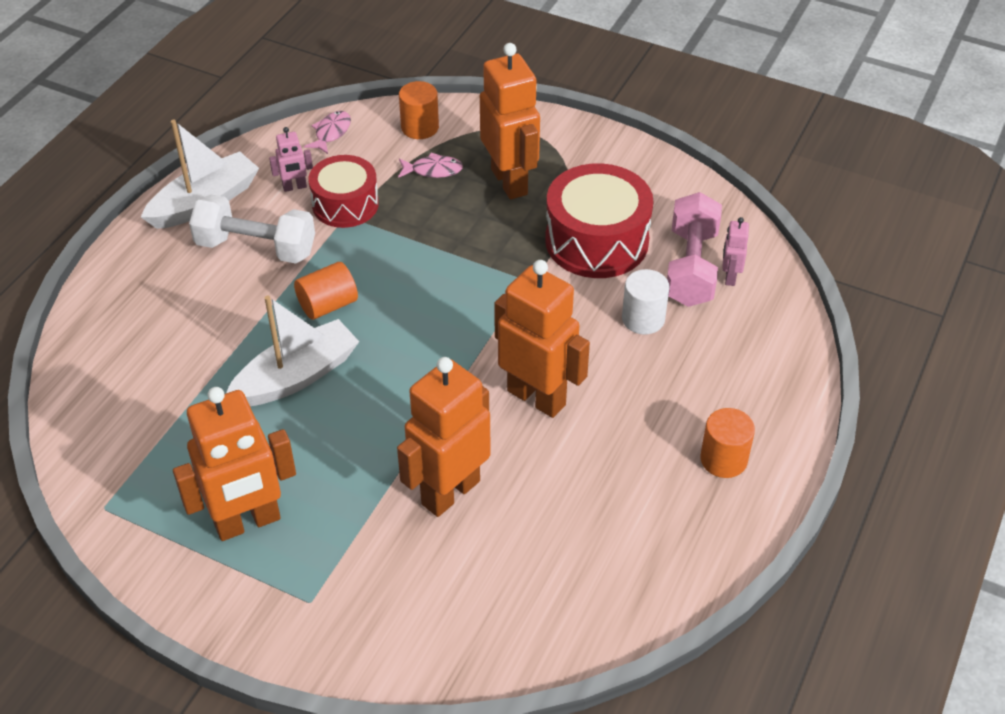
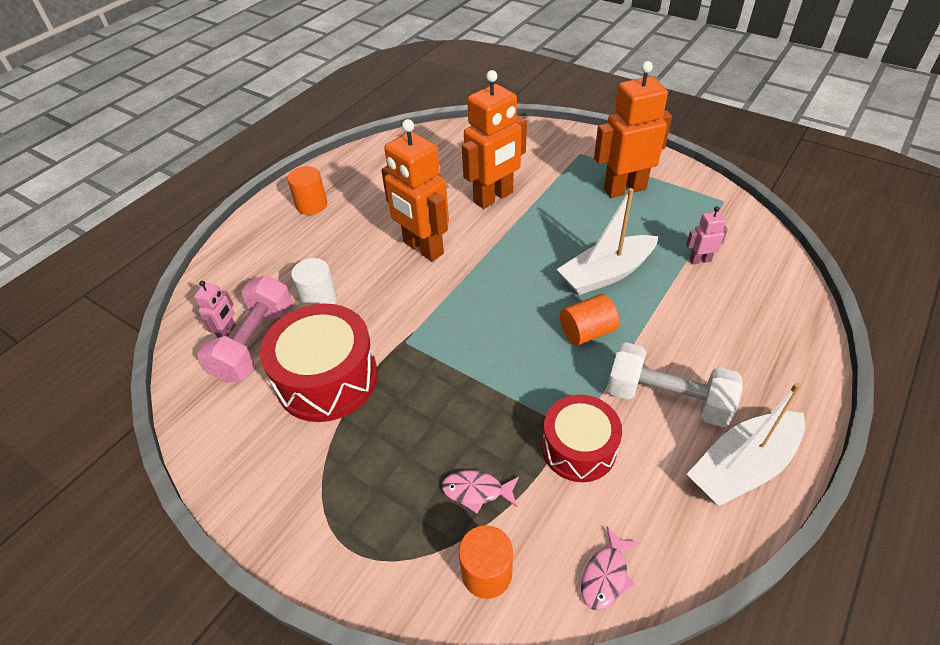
camera: 170 degrees left, 0 degrees up
(294, 187) = (640, 480): pink robot -> pink robot (700, 260)
(510, 182) = (392, 464): orange robot -> none

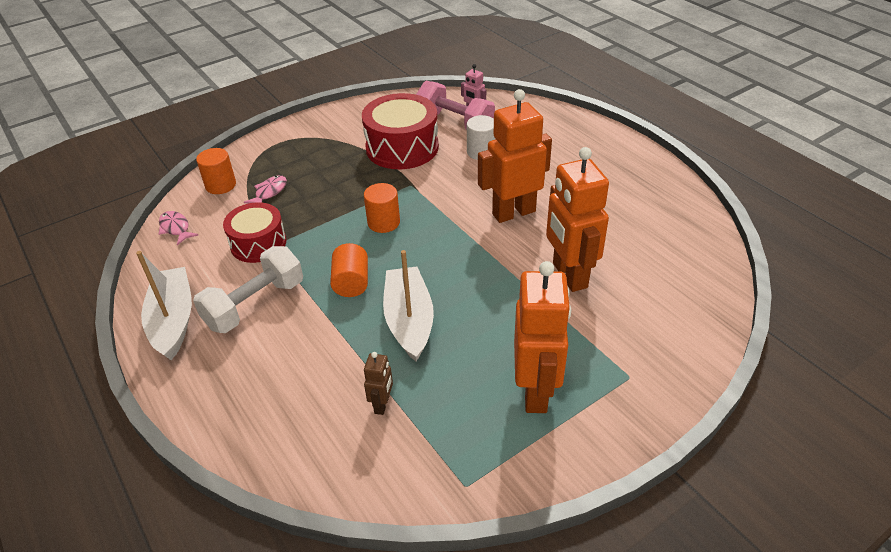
camera: 110 degrees right, 5 degrees down
(311, 205) = (609, 160): orange cylinder -> orange cylinder (383, 222)
(700, 260) = (382, 404): pink robot -> brown robot

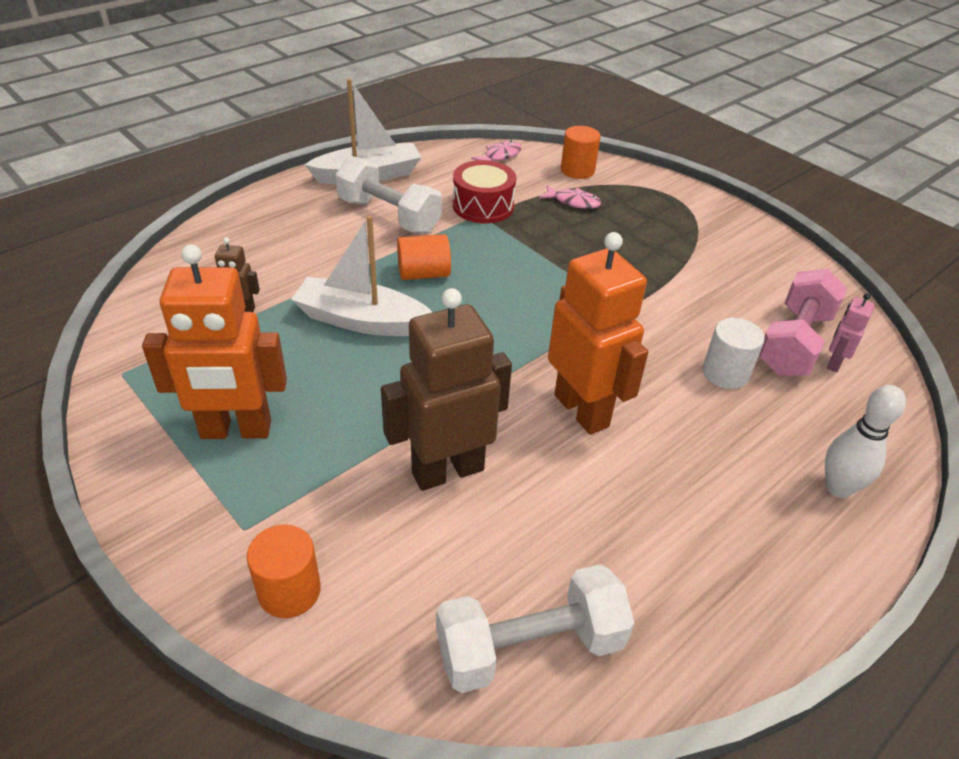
camera: 80 degrees right, 0 degrees up
(383, 222) = (535, 289): orange cylinder -> orange cylinder (289, 591)
(402, 148) = (703, 294): red drum -> none
(409, 320) = (361, 321): white boat -> white boat turned 150 degrees counterclockwise
(569, 275) = (447, 470): orange robot -> brown robot
(570, 131) = (838, 488): none -> white bowling pin
(689, 248) = (530, 647): none -> white dumbbell

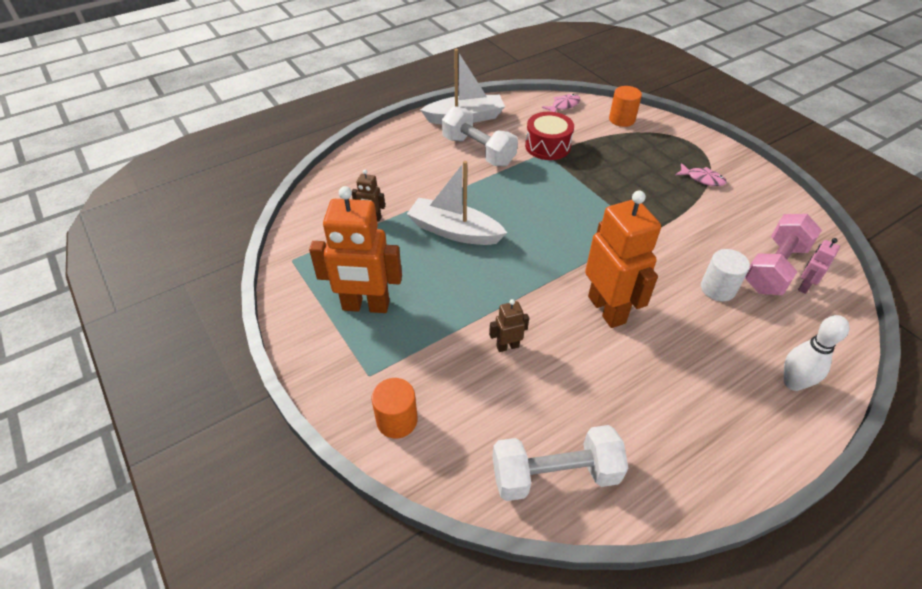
camera: 10 degrees right, 5 degrees up
(424, 274) = (500, 198): orange cylinder -> none
(447, 470) = (507, 346): brown robot -> brown robot, size x0.45
(573, 202) = (616, 145): pink fish -> pink fish (702, 179)

